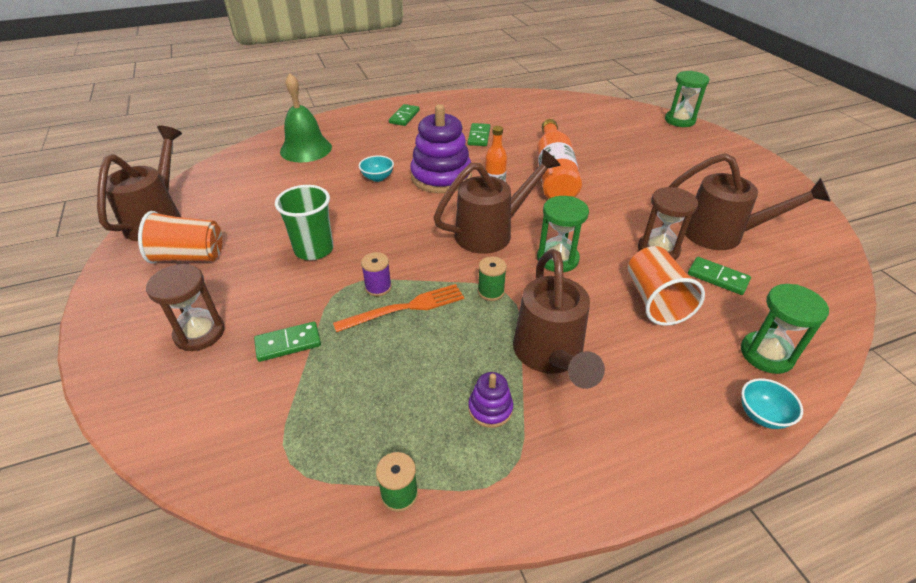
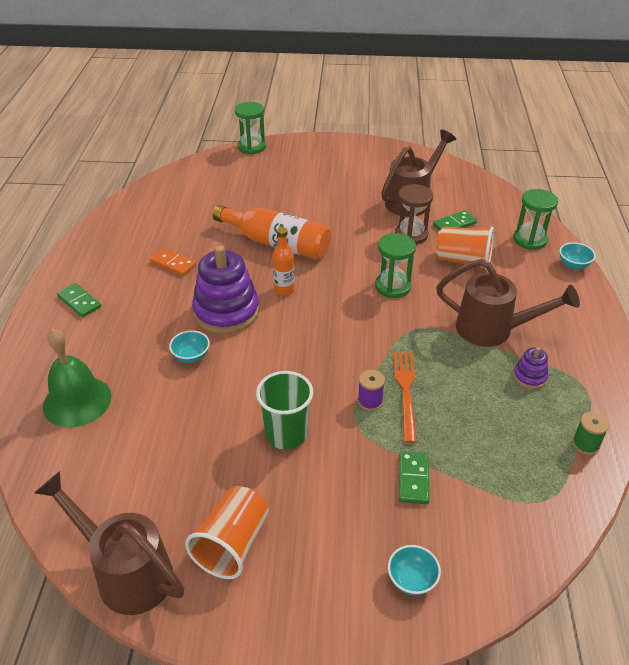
camera: 65 degrees left, 0 degrees up
(165, 372) = (412, 580): none -> turquoise bowl
(199, 333) = (368, 546): brown hourglass -> none
(479, 136) = (173, 264): green domino -> orange domino
(491, 232) = (336, 309): brown watering can -> none
(491, 292) = (412, 336): green spool -> none

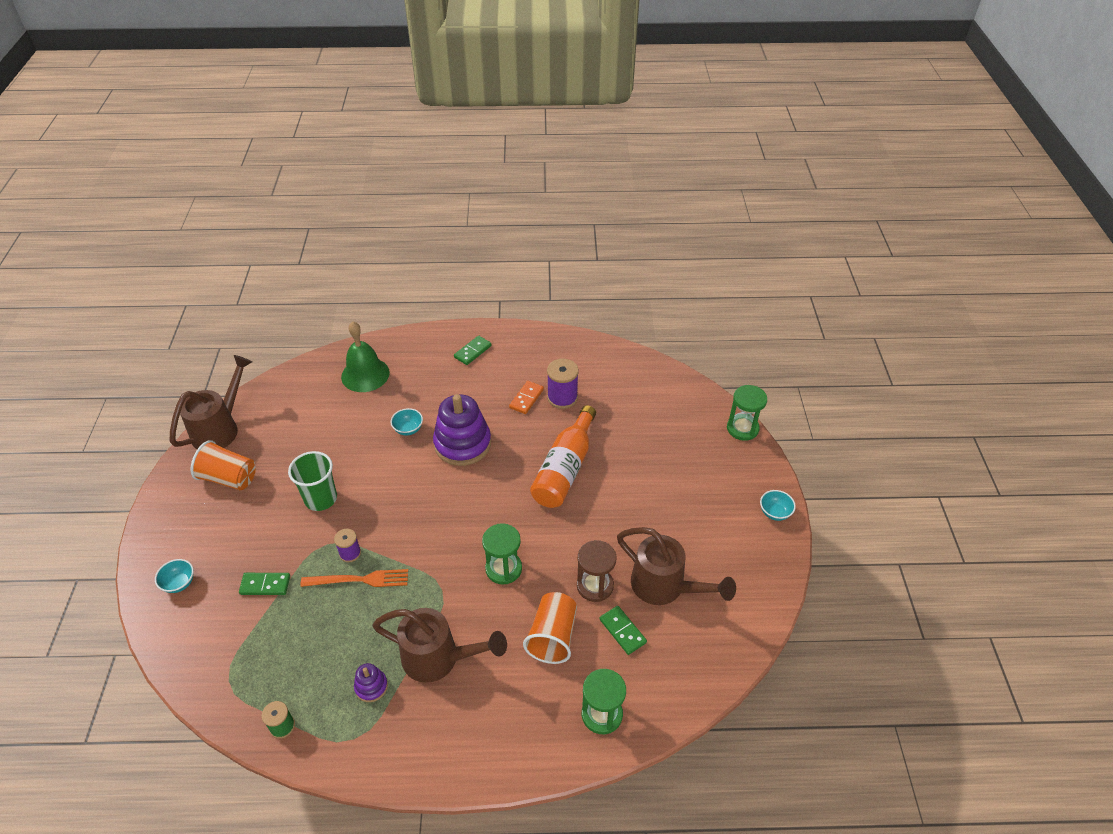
camera: 85 degrees right, 5 degrees up
(180, 240) = (562, 397): none -> purple spool
(284, 289) = (494, 481): orange bottle -> none
(493, 330) = (439, 658): brown watering can -> brown watering can turned 90 degrees counterclockwise
(573, 265) = (555, 760): turquoise bowl -> turquoise bowl (774, 512)

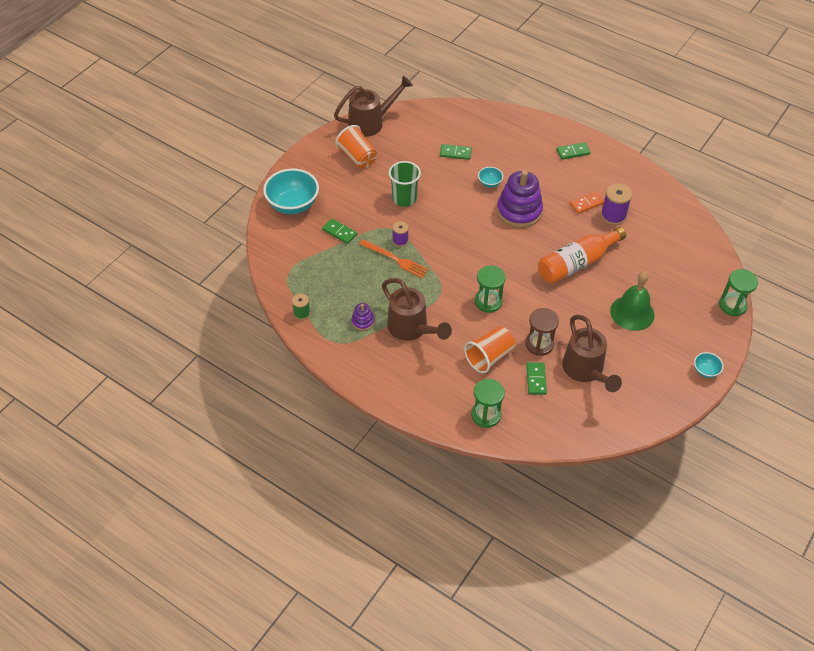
camera: 35 degrees right, 5 degrees up
(179, 583) = (293, 205): turquoise bowl -> turquoise bowl, size x2.13
(346, 415) = (455, 153): none -> green domino
(365, 374) = (486, 132): green bell -> green bell (632, 313)

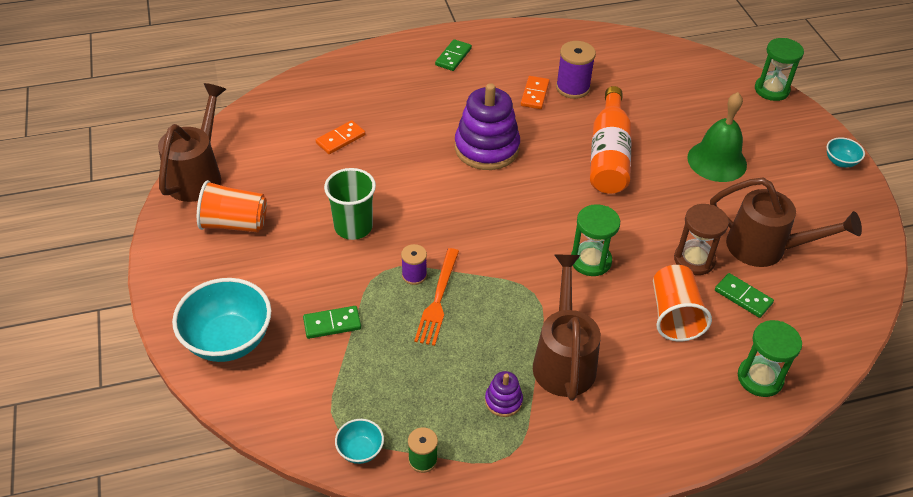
camera: 50 degrees left, 5 degrees down
(395, 259) = (438, 299): orange fork -> orange fork turned 120 degrees clockwise
(411, 329) = (563, 359): brown watering can -> brown watering can turned 90 degrees counterclockwise
(455, 153) = (340, 139): green domino -> orange domino
(489, 183) = (419, 143): turquoise bowl -> turquoise bowl (360, 450)

